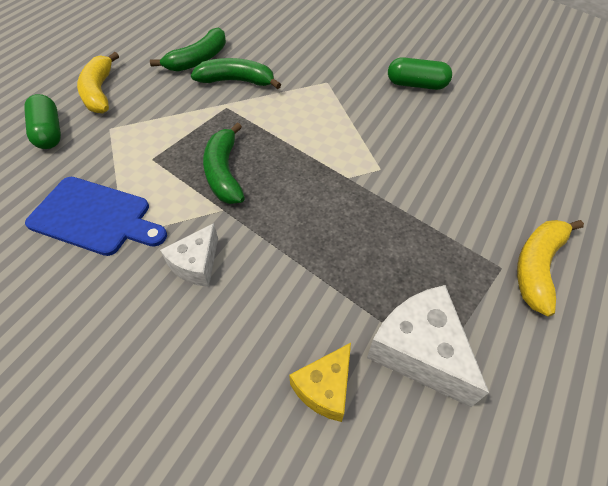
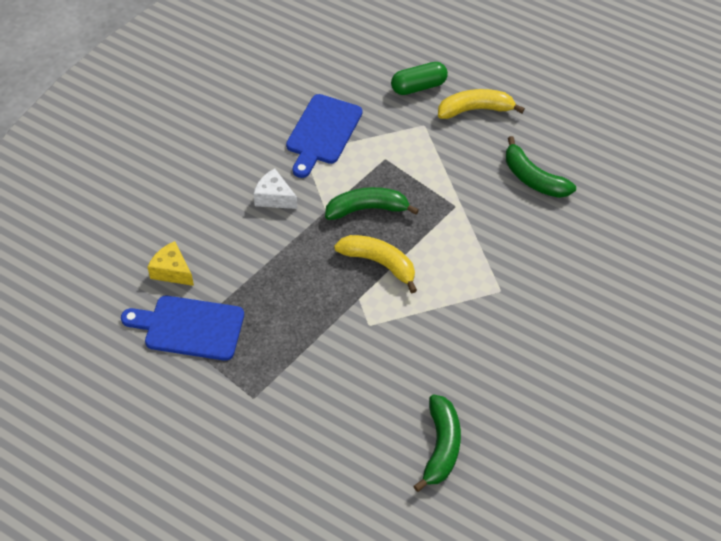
camera: 90 degrees right, 0 degrees up
(236, 81) = (497, 212): green banana -> green banana (441, 446)
(416, 85) = (500, 375): green capsule -> none
(419, 351) = (189, 328): white cheese -> blue cutting board
(537, 267) = (251, 425): yellow banana -> yellow banana (379, 263)

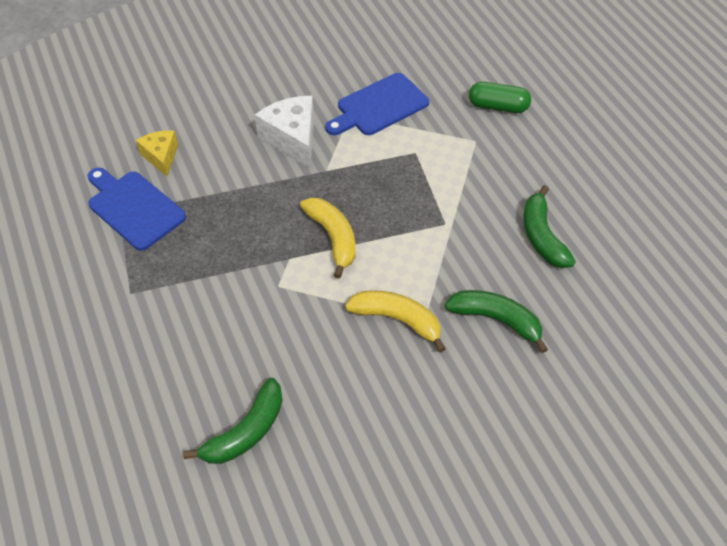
camera: 35 degrees right, 0 degrees up
(274, 197) = (292, 139): white cheese -> white cheese, size x1.61
(367, 209) = (362, 187): green banana -> green banana (496, 319)
(475, 110) = (535, 149): yellow banana -> yellow banana (397, 319)

